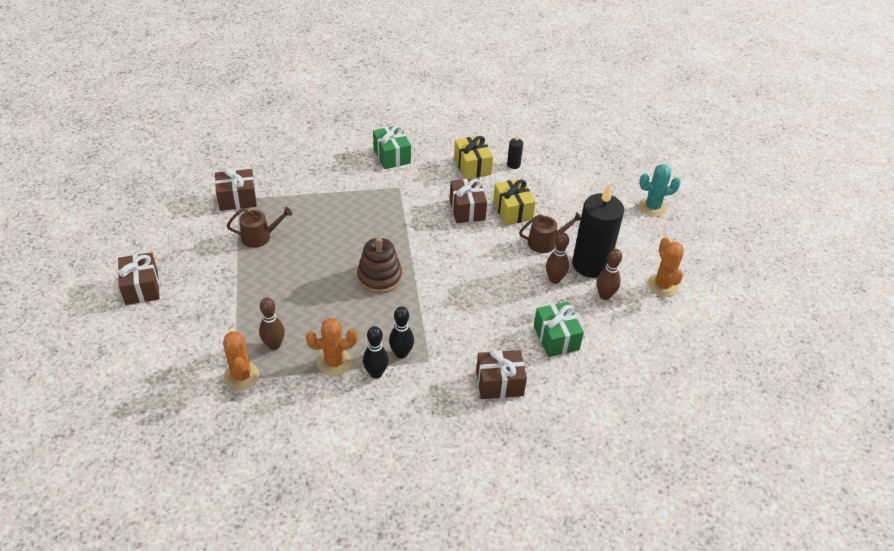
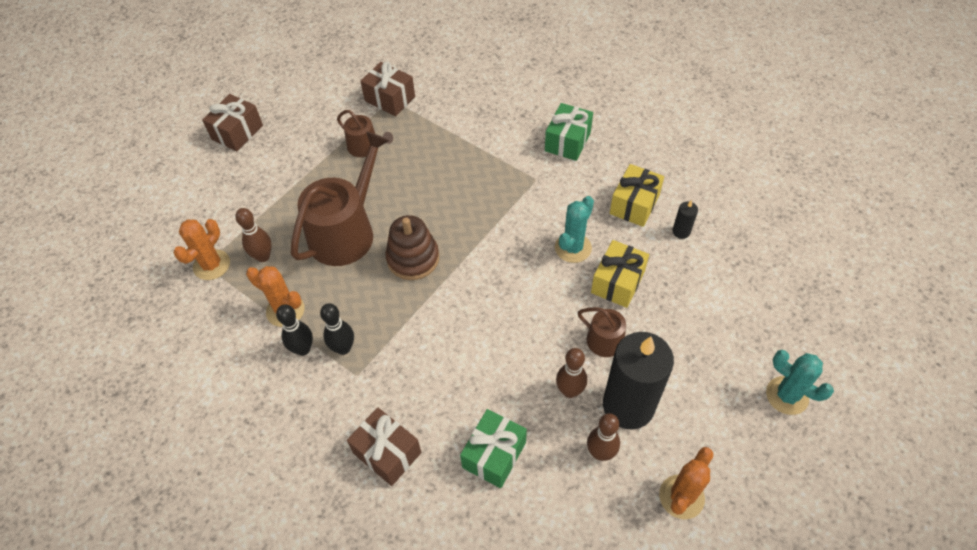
camera: 50 degrees right, 10 degrees up
(314, 292) = (346, 231): none -> brown watering can
(467, 209) = (573, 248): brown gift -> turquoise cactus

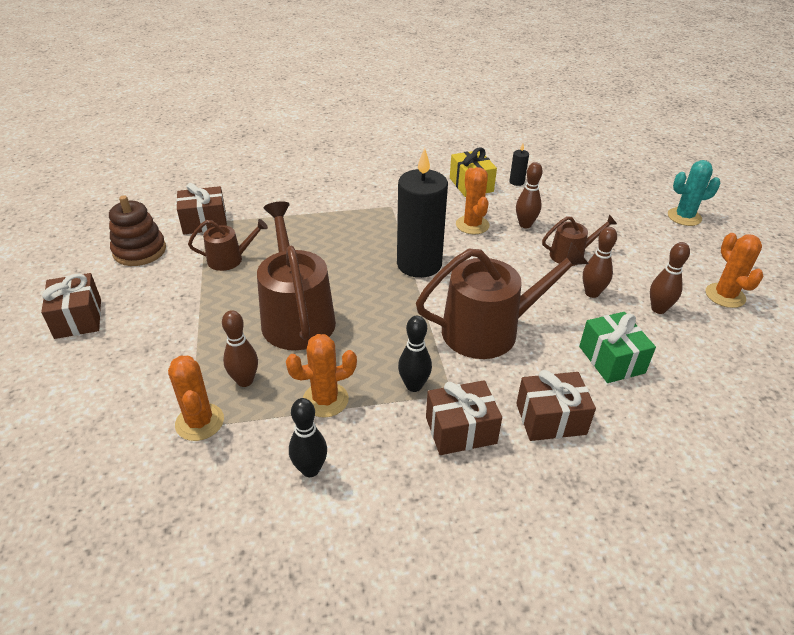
camera: 50 degrees left, 15 degrees down
(303, 349) = (382, 412): black bowling pin -> black bowling pin (310, 469)
(326, 405) = (460, 430): none -> brown gift
(413, 258) = (377, 297): brown stacking toy -> brown stacking toy (139, 251)
(447, 352) = (489, 330): none -> brown watering can
(567, 141) = (380, 178): green gift -> none
(573, 248) = (472, 225): turquoise cactus -> orange cactus
(617, 282) = (525, 225): yellow gift -> brown bowling pin
(628, 406) = (631, 276): black candle -> black candle (419, 264)

